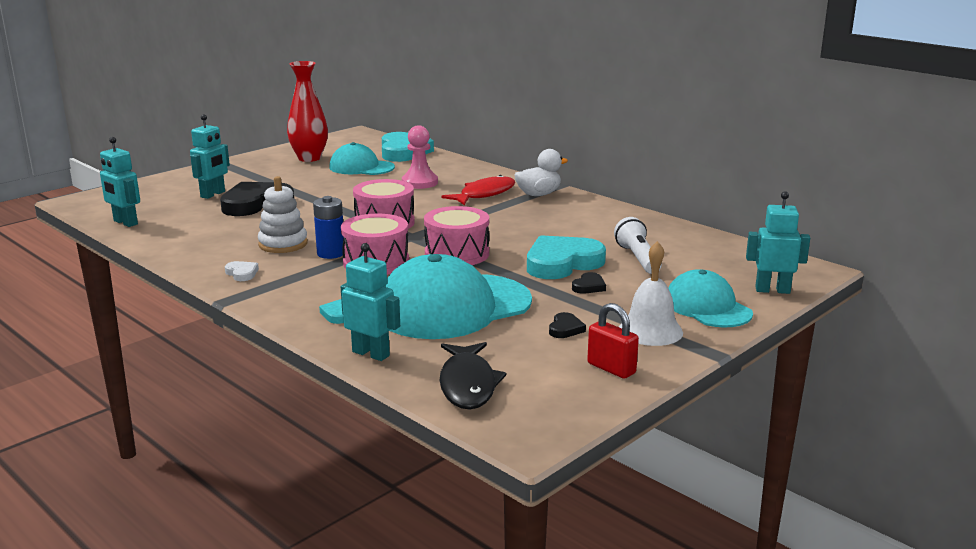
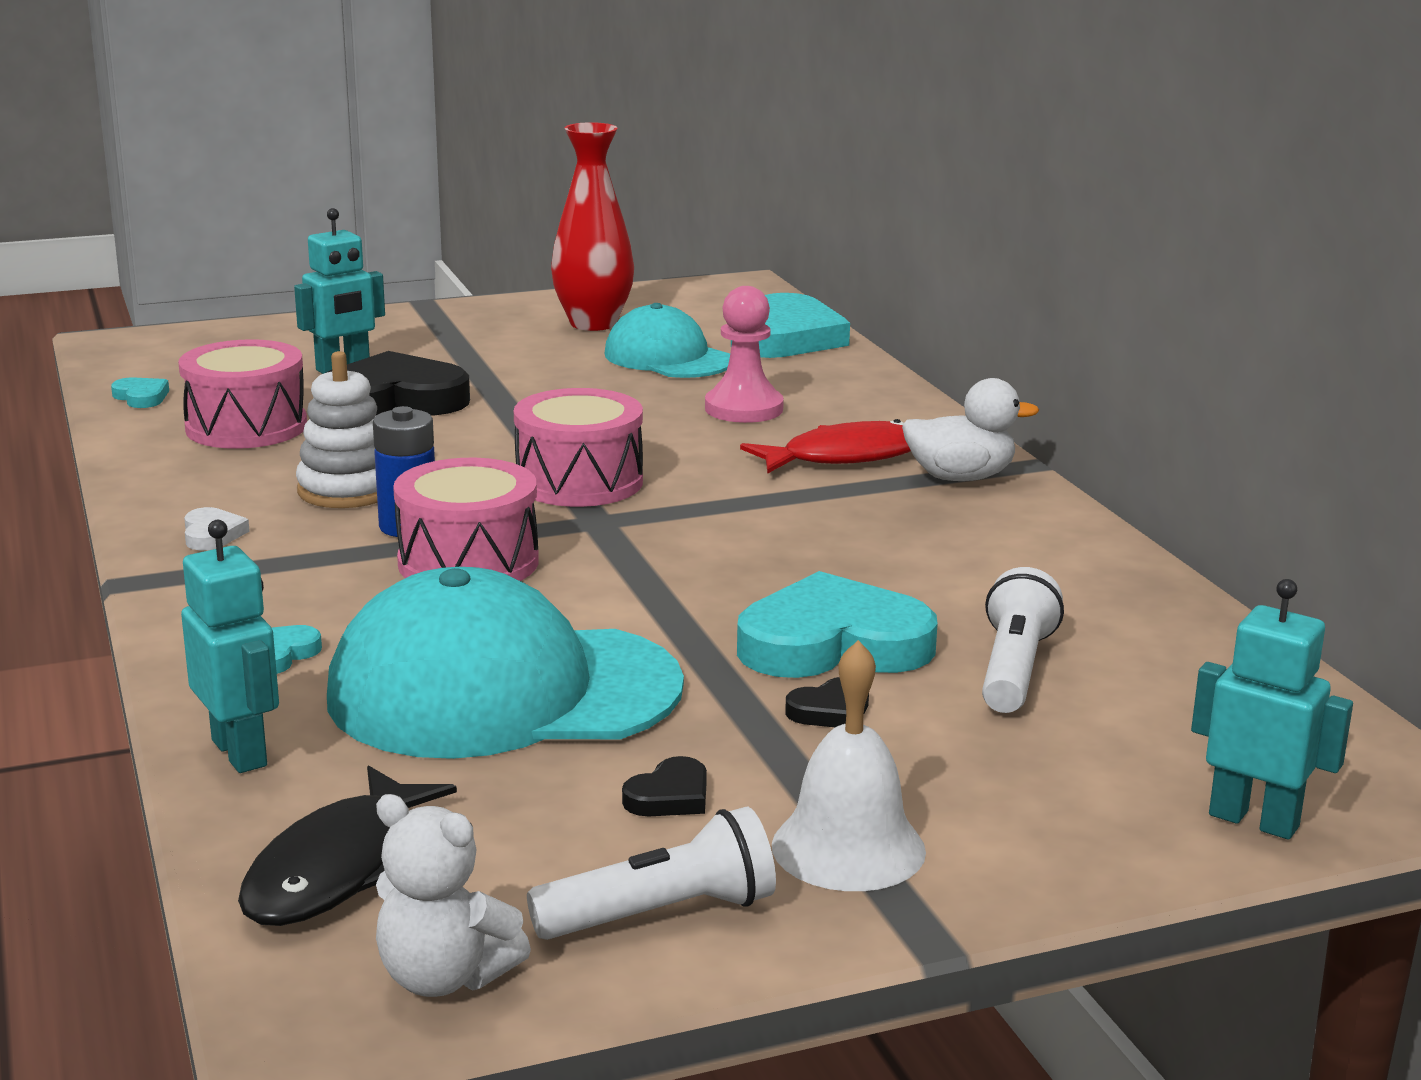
camera: 25 degrees right, 0 degrees up
(125, 223) = (141, 397): turquoise robot -> turquoise heart
(457, 254) = (642, 577): pink drum -> pink drum (246, 427)
(558, 409) = (444, 977): none -> white teddy bear
(611, 368) = (661, 914): red padlock -> white flashlight
(707, 307) = (1044, 824): turquoise cap -> none

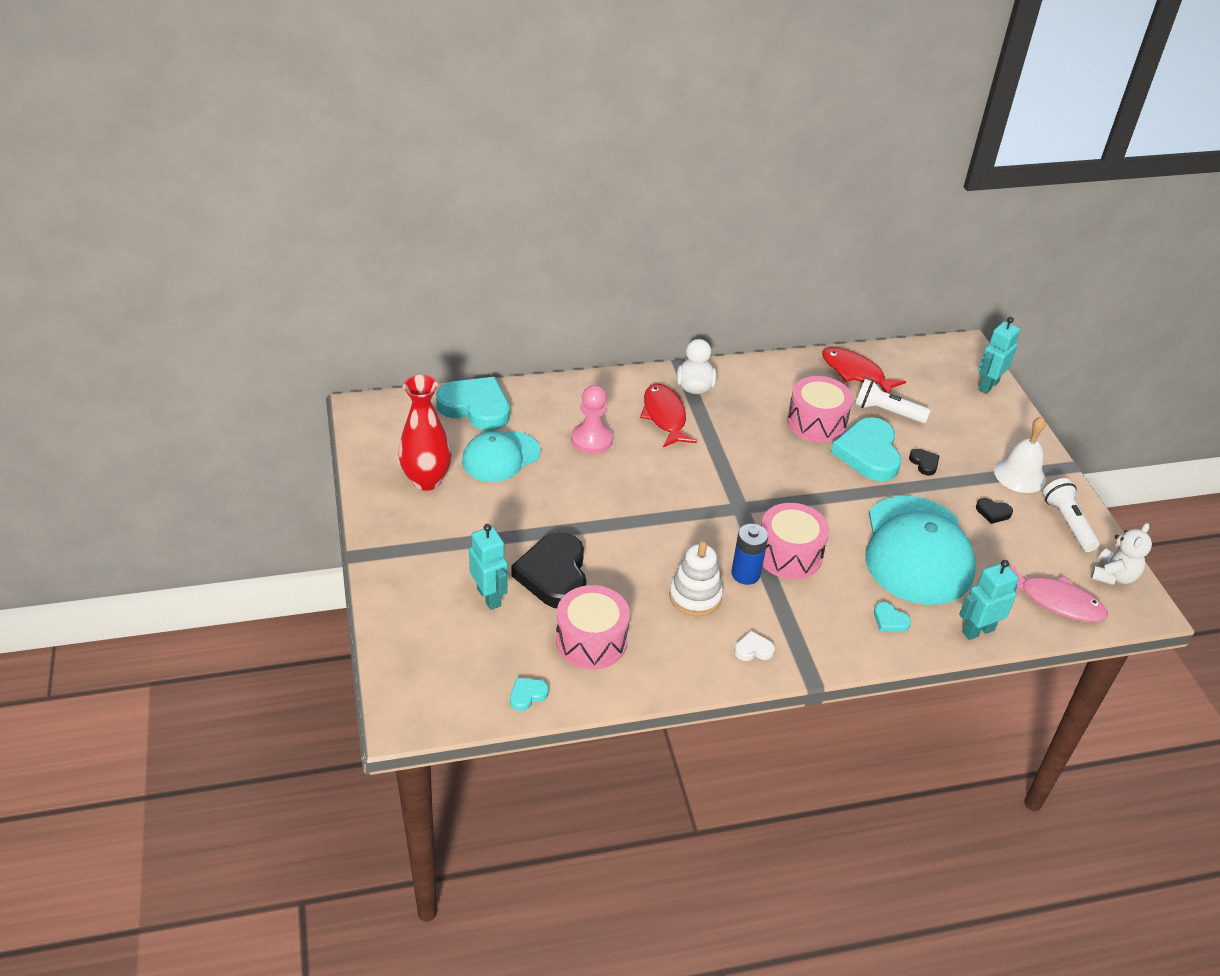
camera: 85 degrees left, 20 degrees up
(337, 868) = (1056, 601): black fish -> pink fish
(579, 482) = (690, 509): pink drum -> pink drum (816, 422)
(669, 796) = (993, 512): black heart -> black heart turned 150 degrees clockwise
(1149, 634) = (855, 373): none -> red fish

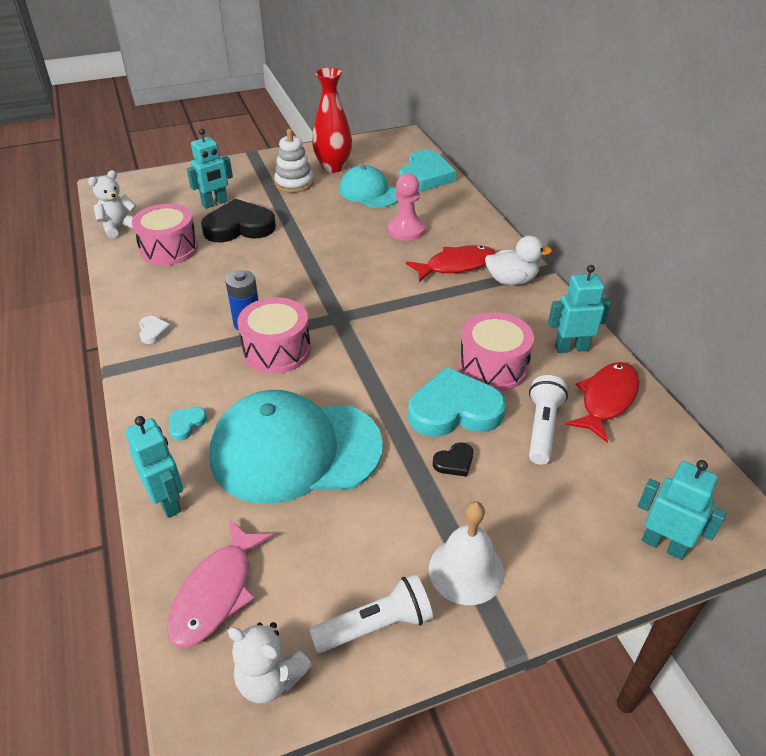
camera: 85 degrees right, 0 degrees up
(527, 695) = (119, 227): turquoise heart -> white teddy bear
(695, 596) = (218, 296): white stacking toy -> white stacking toy (294, 183)
(794, 375) = (571, 348): none -> turquoise robot
(993, 512) = (378, 531): black heart -> none

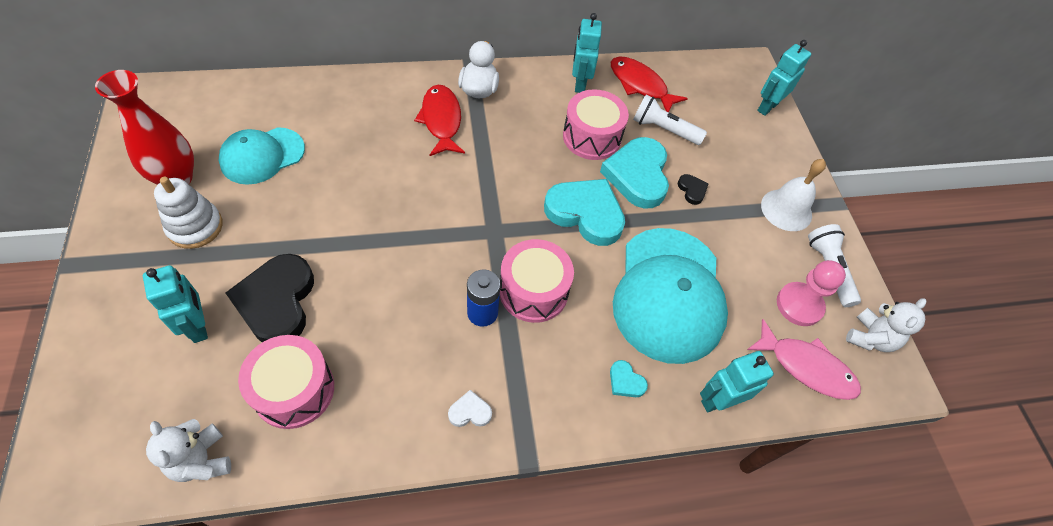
camera: 85 degrees left, 15 degrees up
(406, 230) = (361, 142): pink pawn -> pink pawn (799, 305)
(425, 176) = (254, 98): turquoise heart -> turquoise heart (585, 213)

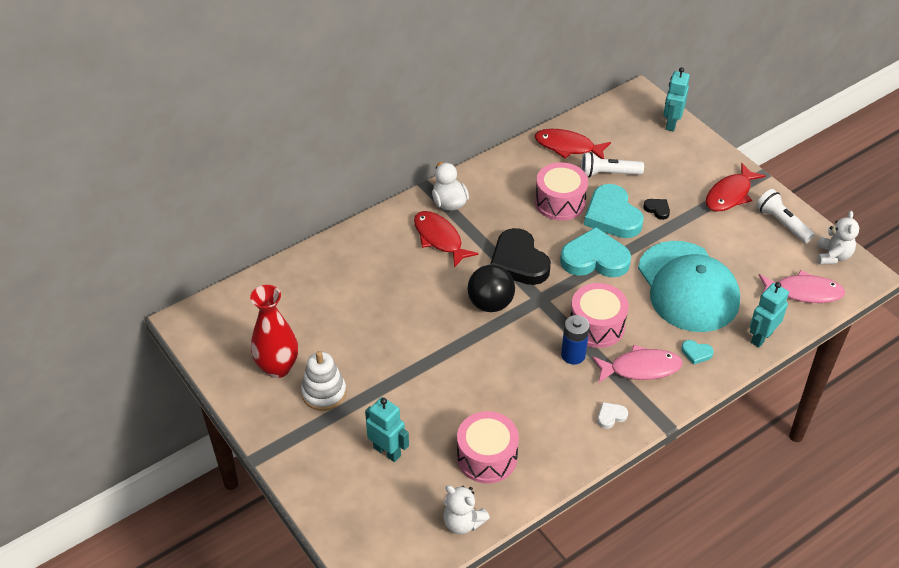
camera: 20 degrees left, 10 degrees down
(262, 156) = (327, 323): turquoise cap -> none
(277, 302) = (428, 412): black heart -> black heart (519, 261)
(439, 211) = (490, 303): none -> black ball
(547, 367) = (640, 368): none -> pink fish
(579, 83) = (521, 165): turquoise robot -> none
(786, 210) = (730, 194): white bell -> red fish
(799, 305) = (776, 255): pink pawn -> none

